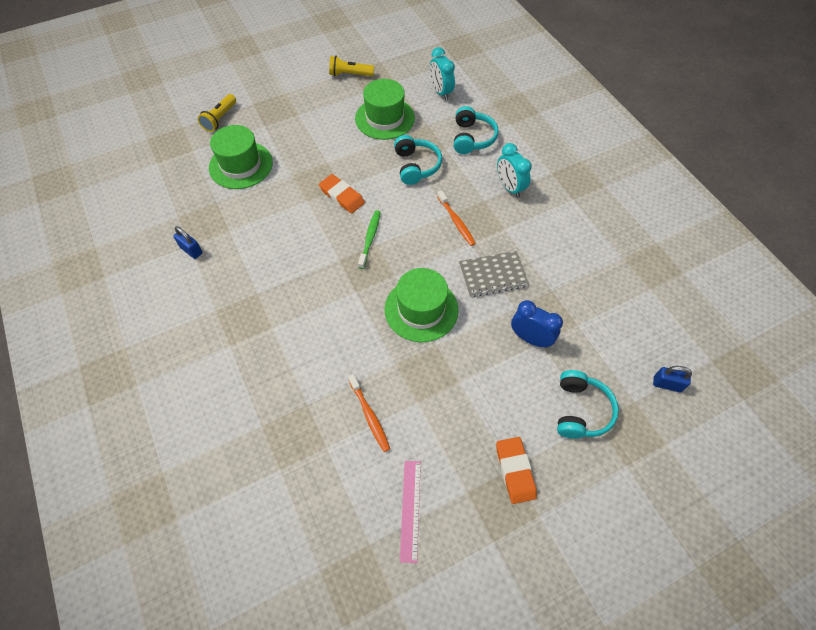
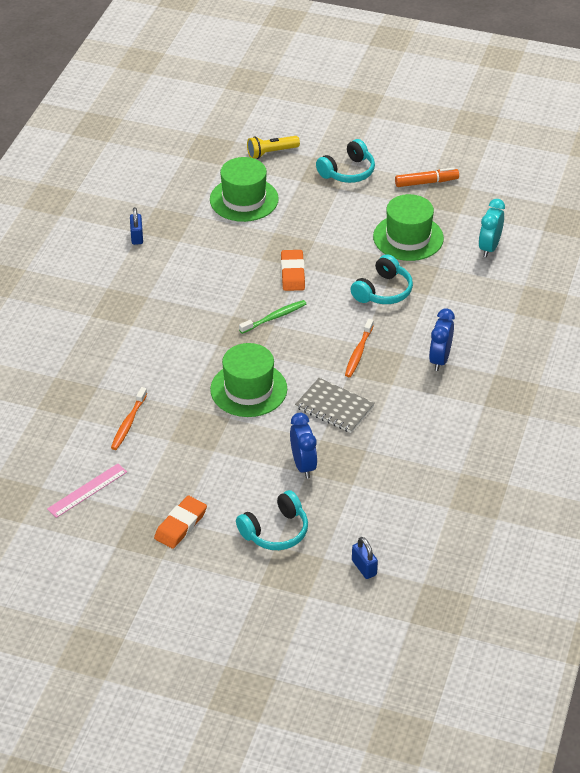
camera: 45 degrees right, 15 degrees down
(349, 74) = (426, 182): yellow flashlight -> orange marker
(472, 138) = (463, 302): turquoise headphones -> turquoise headphones (348, 172)
(509, 188) = (439, 359): turquoise clock -> blue clock

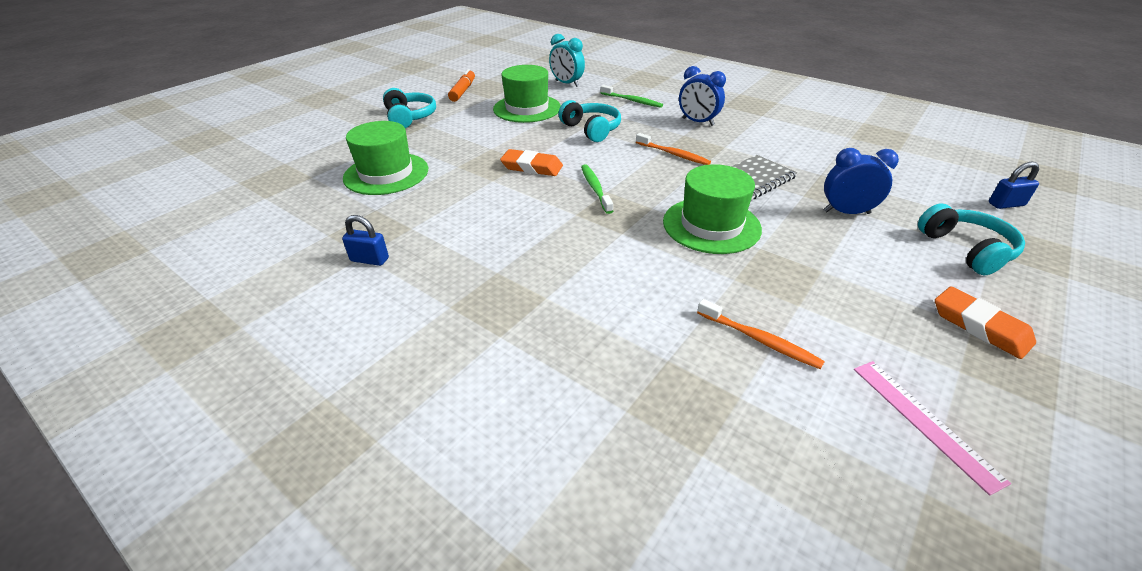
camera: 70 degrees left, 5 degrees down
(271, 153) = (332, 147): yellow flashlight -> none
(468, 305) = (632, 101): none -> green toothbrush

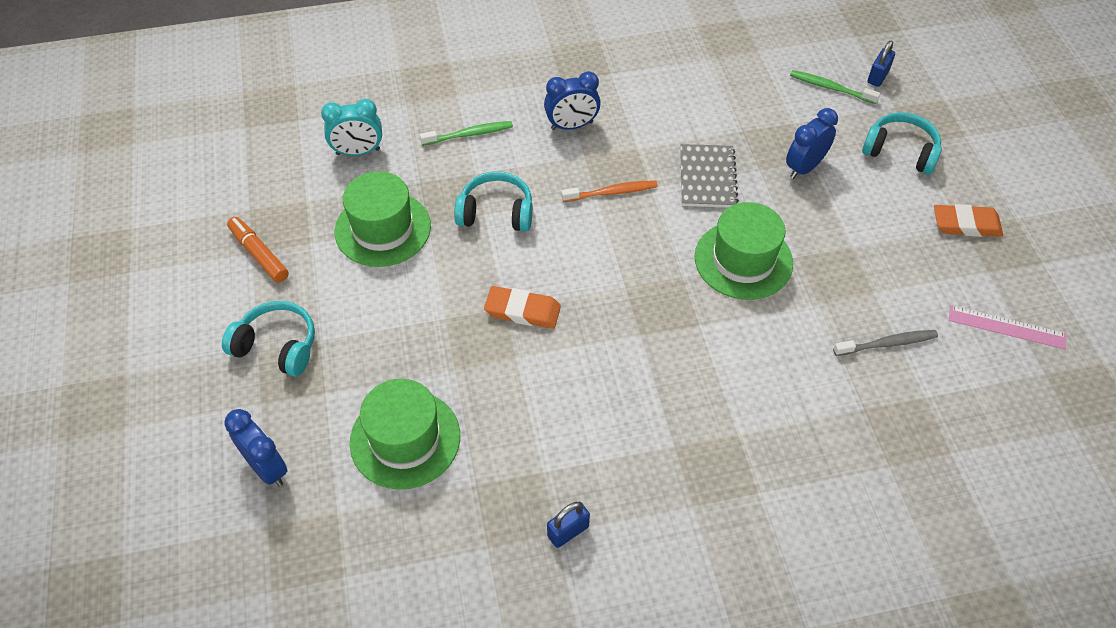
camera: 50 degrees left, 15 degrees up
(324, 147) = (267, 468): none -> blue clock
(532, 167) = (522, 311): orange eraser -> orange eraser turned 45 degrees clockwise
(595, 189) = (613, 292): green toothbrush -> green toothbrush (830, 88)
(759, 340) = (887, 344): orange toothbrush -> grey toothbrush

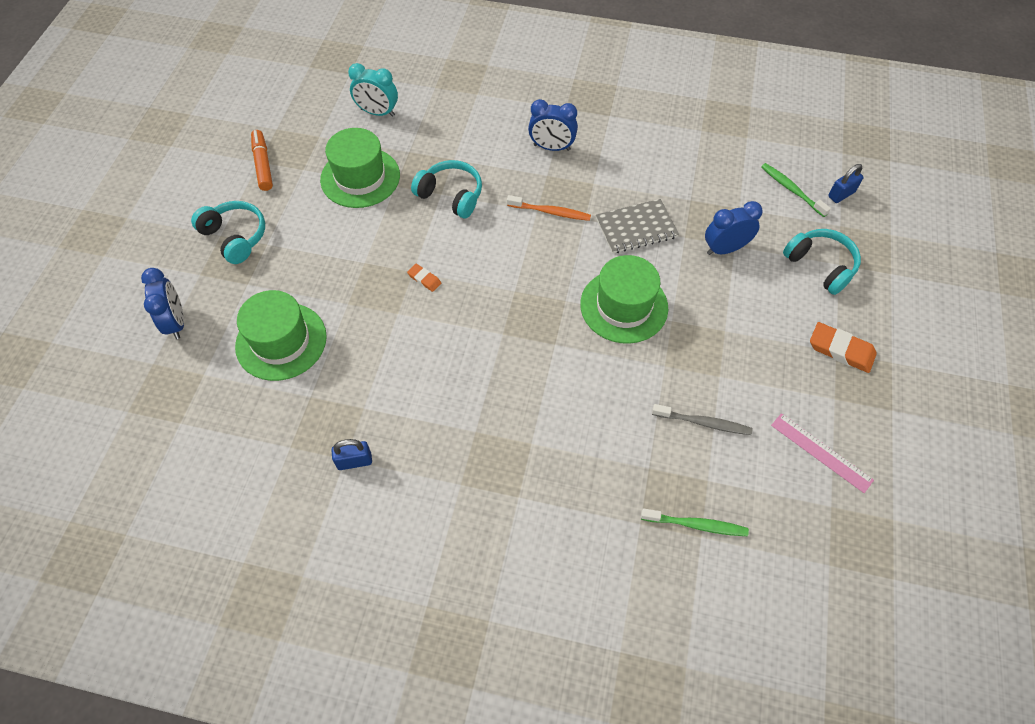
camera: 25 degrees right, 5 degrees up
(469, 134) = (468, 127): green toothbrush -> green toothbrush (696, 525)
(522, 311) = (424, 279): orange eraser -> orange eraser, size x0.55
(707, 178) = (636, 228): grey notebook -> grey notebook turned 45 degrees clockwise

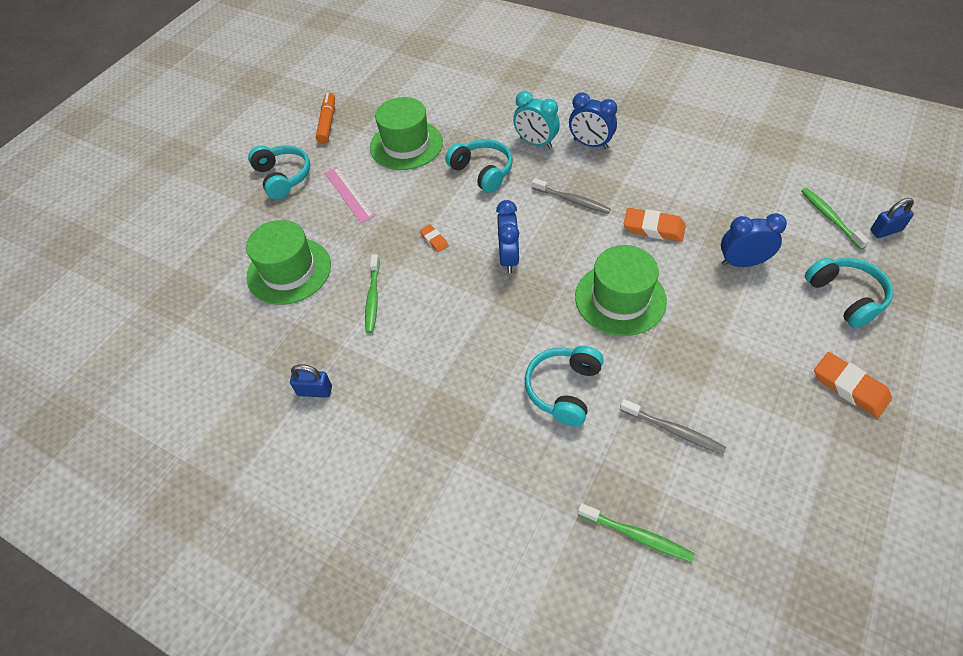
camera: 20 degrees right, 5 degrees down
(176, 322) = (209, 239): blue clock -> blue clock (509, 258)
(377, 113) = (439, 94): turquoise clock -> turquoise clock (535, 143)
(381, 353) = (373, 297): none -> green toothbrush
(550, 212) = (572, 200): orange toothbrush -> grey toothbrush
(596, 406) = (563, 389): none -> turquoise headphones
(636, 228) = (653, 228): grey notebook -> orange eraser
(821, 452) = (800, 491): pink ruler -> pink ruler (348, 194)

